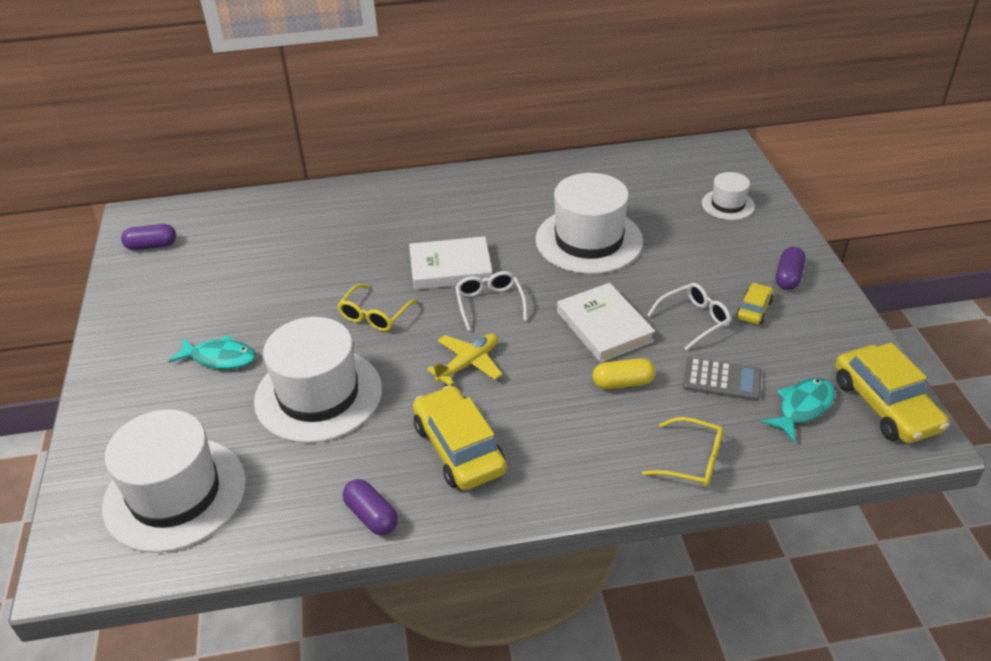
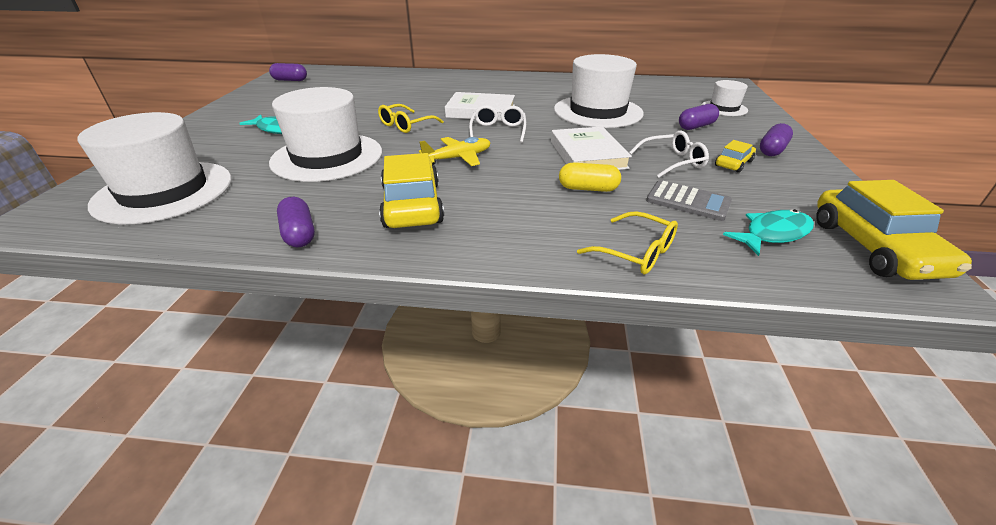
camera: 15 degrees right, 5 degrees down
(704, 249) = (696, 126): none -> purple capsule

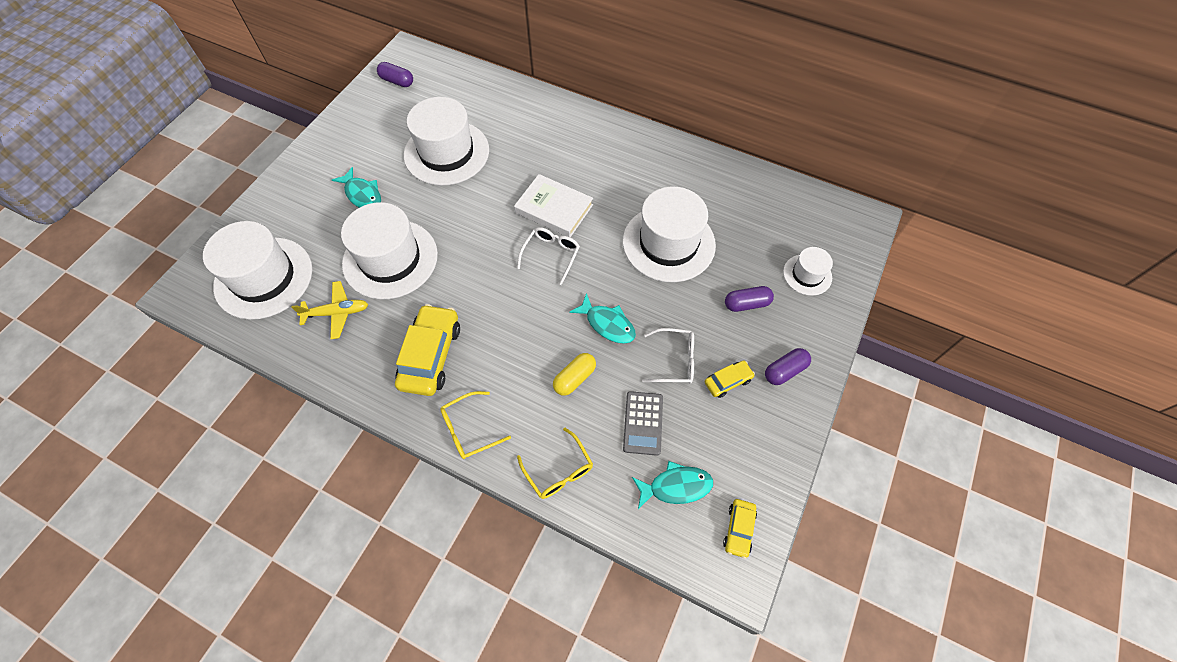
camera: 20 degrees right, 25 degrees up
(299, 234) = (343, 367): purple capsule -> none
(357, 101) = (446, 152): none -> white hat
(406, 125) = (473, 218): yellow glasses -> yellow glasses (469, 429)
(458, 158) = (494, 295): yellow plane -> yellow plane (337, 313)
(587, 154) = (607, 324): white book -> turquoise fish
(588, 189) = (574, 378): yellow capsule -> yellow capsule turned 75 degrees counterclockwise
(688, 201) = (643, 423): grey calculator -> grey calculator turned 45 degrees clockwise
(874, 247) = (739, 529): yellow car -> yellow car, size x0.51

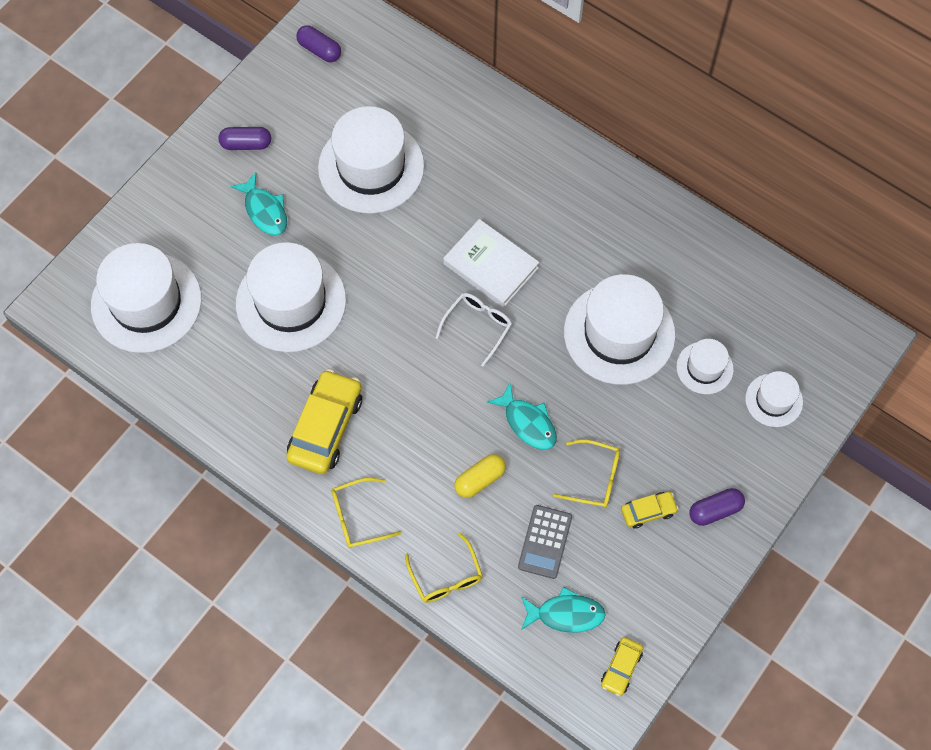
camera: 10 degrees right, 5 degrees up
(337, 313) = (226, 359): yellow plane -> none
(674, 360) = (594, 478): white glasses -> yellow glasses
(744, 258) = (704, 368): none -> white hat
(746, 304) = (692, 424): purple capsule -> purple capsule (246, 144)

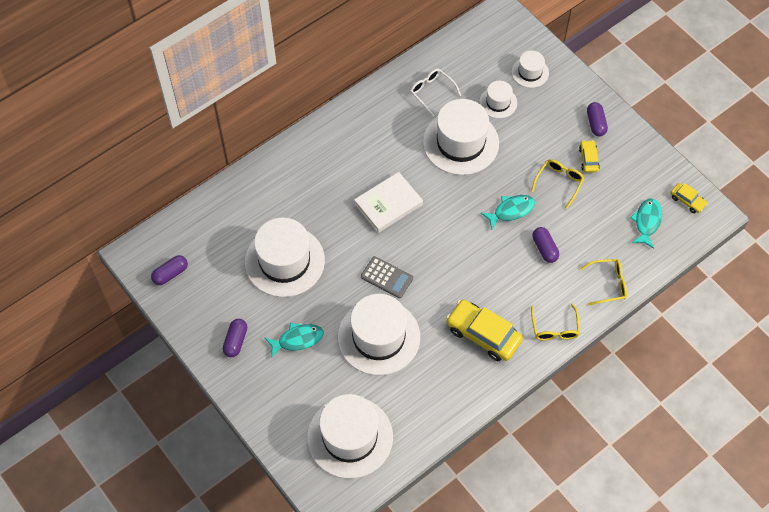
camera: 75 degrees left, 5 degrees down
(478, 326) = (432, 223): white glasses -> white glasses (431, 92)
(480, 479) = (544, 248): yellow capsule -> purple capsule
(545, 542) = (596, 221): grey calculator -> grey calculator (387, 277)

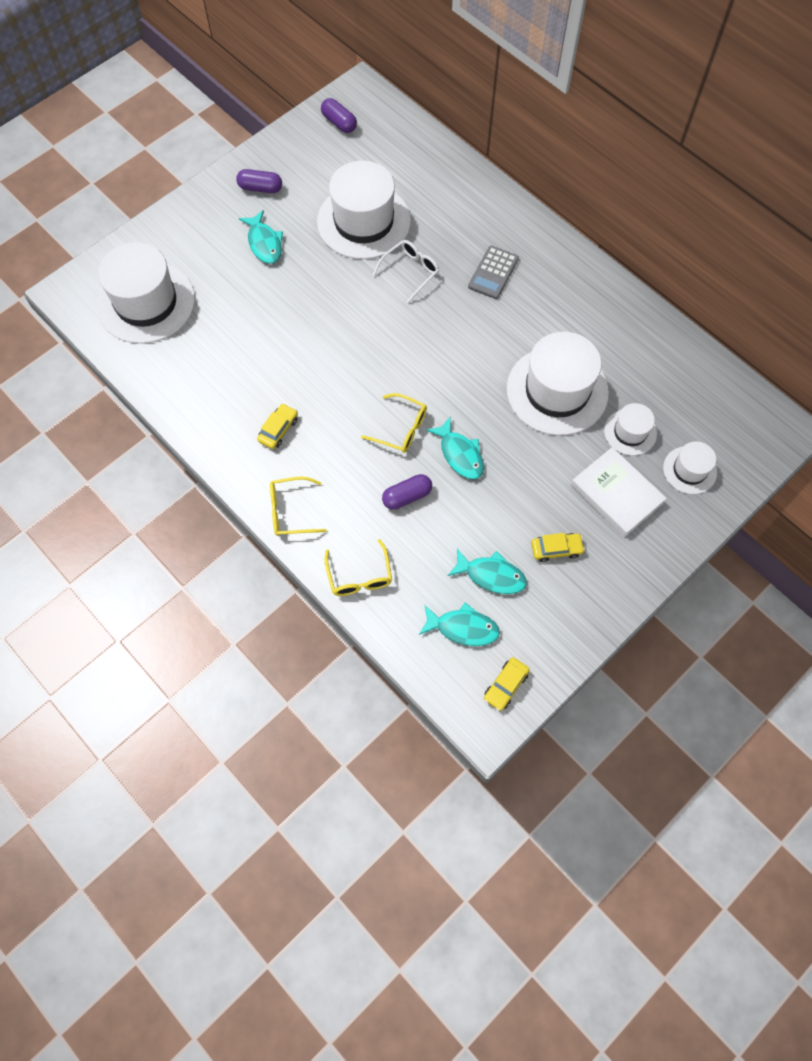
camera: 85 degrees right, 5 degrees up
(378, 337) = (271, 320): white hat -> none
(387, 277) = (350, 323): grey calculator -> grey calculator (493, 273)
(388, 204) = (452, 317): white book -> white book (616, 494)
(431, 92) = (630, 353): white glasses -> white glasses (410, 272)
(483, 334) = (278, 430): yellow car -> yellow car, size x0.51
(559, 183) = (512, 512): yellow glasses -> yellow glasses (401, 429)
(596, 123) = (618, 558): purple capsule -> none
(608, 201) = (491, 575): none -> turquoise fish

